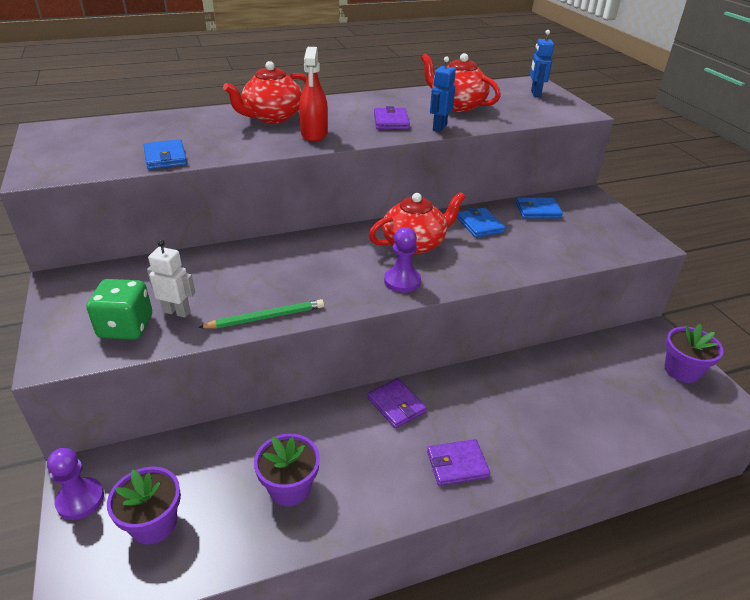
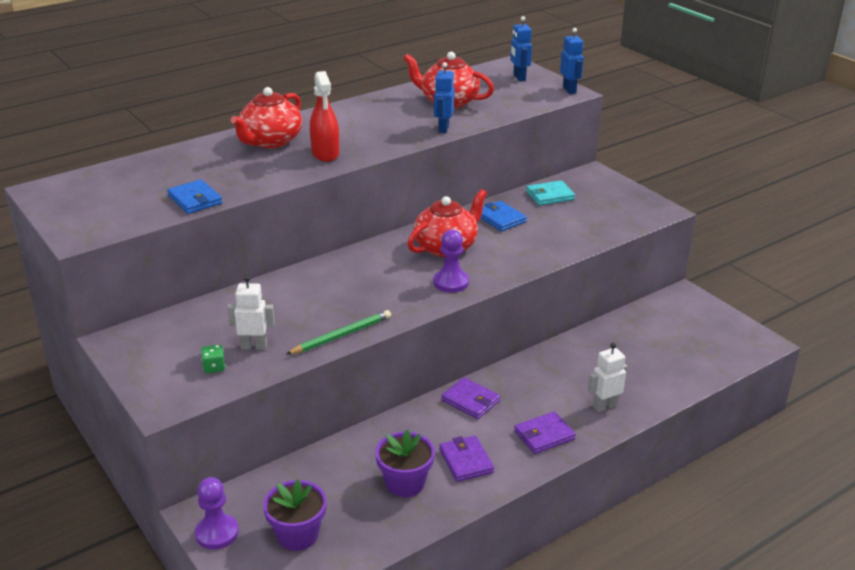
camera: 15 degrees left, 5 degrees down
(126, 327) = (214, 367): green dice -> green dice, size x0.48
(391, 122) = (393, 129): purple wallet -> purple wallet (466, 461)
(535, 443) = (605, 406): none -> white robot
(538, 210) = (550, 195): blue wallet -> turquoise wallet
(581, 110) = (569, 90): none -> blue robot
(682, 370) = (714, 323): purple flower pot -> none

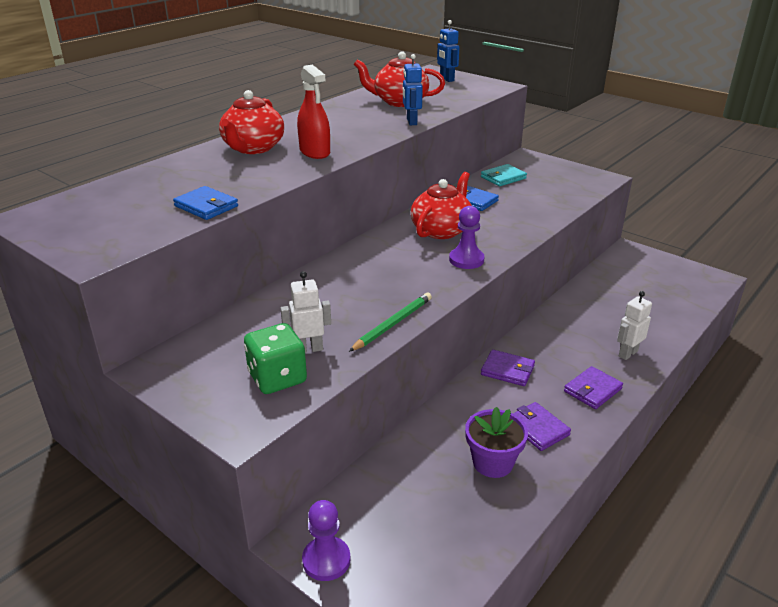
camera: 15 degrees left, 0 degrees up
(214, 367) = (277, 378): green dice -> green dice, size x2.09
(297, 535) = (414, 542): purple flower pot -> none
(569, 90) = (497, 84): blue robot -> none

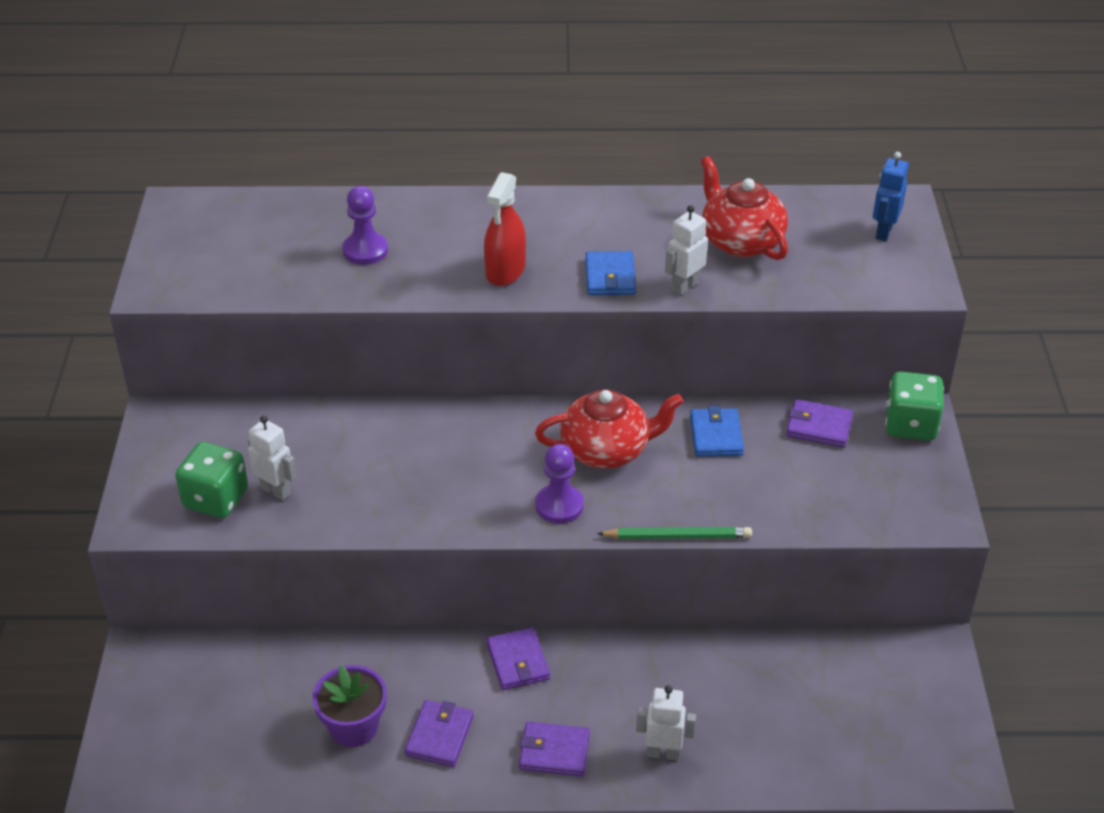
camera: 50 degrees right, 10 degrees up
(206, 206) = (303, 285): blue wallet -> blue wallet (610, 277)
(253, 148) = (464, 225): red teapot -> none
(326, 560) = (136, 681): purple pawn -> purple pawn (365, 250)
(392, 324) = (372, 521): green pencil -> green pencil (677, 536)
(411, 122) = (684, 286): blue robot -> white robot
(503, 178) = (819, 427): turquoise wallet -> purple wallet
(531, 161) = (910, 425): none -> green dice

